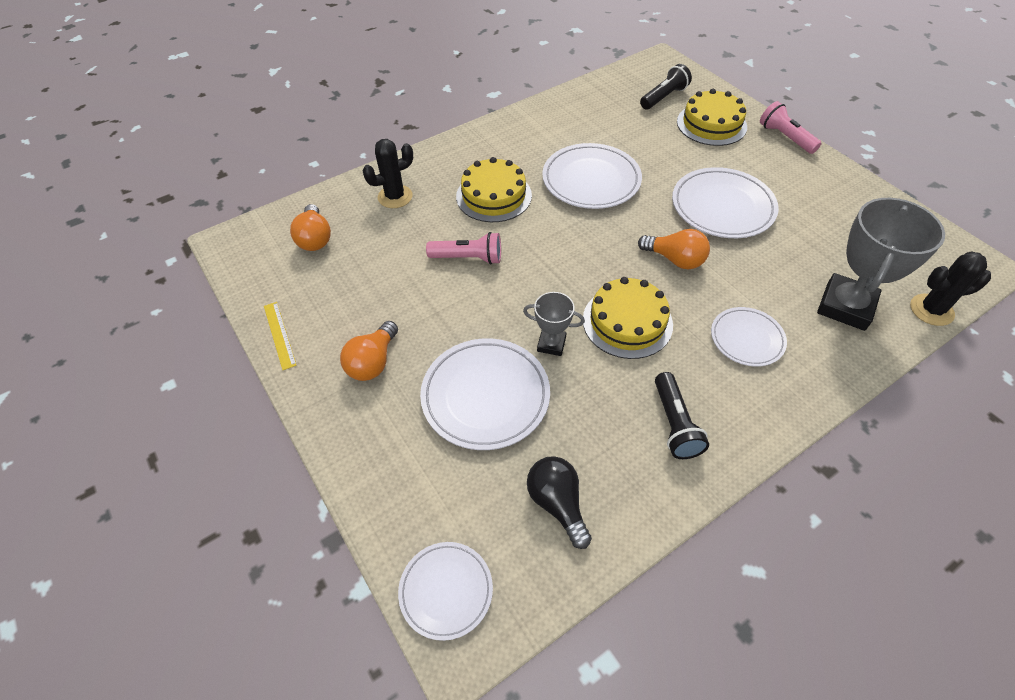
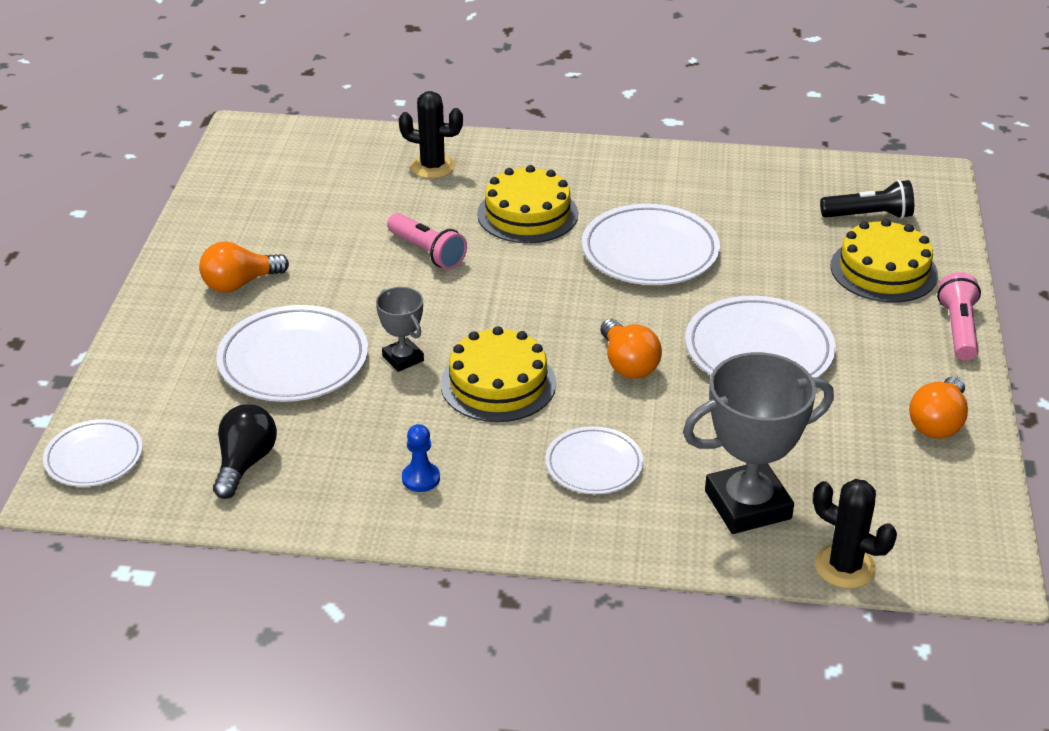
camera: 40 degrees right, 15 degrees down
(279, 335) = (195, 223): yellow ruler -> none
(315, 238) = (316, 165): orange light bulb -> orange light bulb (937, 423)
(674, 424) = (421, 478): black flashlight -> blue pawn

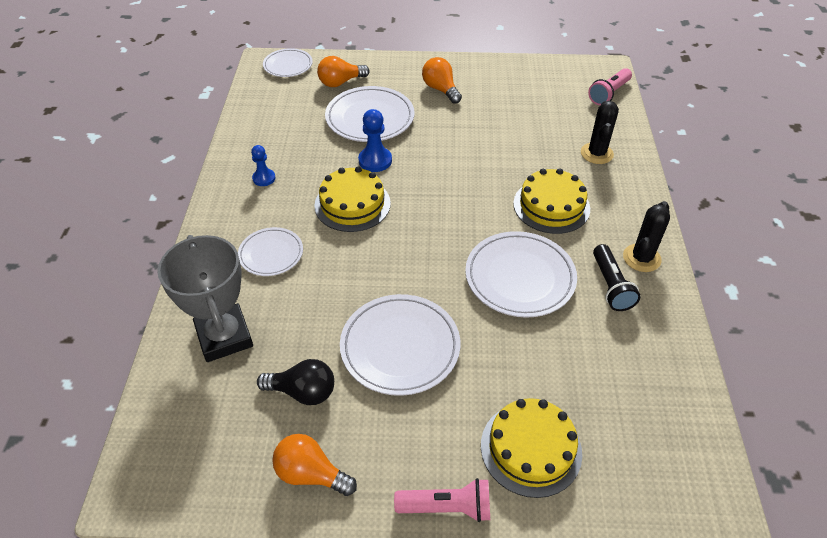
camera: 85 degrees right, 10 degrees up
(245, 463) = (281, 113): black light bulb -> black light bulb (303, 392)
(403, 358) = (375, 160): grey trophy -> blue pawn
(427, 252) = (490, 160): pink flashlight -> pink flashlight (608, 94)
(628, 364) = (377, 268): orange light bulb -> orange light bulb (340, 82)
(844, 567) = (154, 393): black cactus -> black cactus (641, 258)
(869, 216) = (621, 442): black flashlight -> black flashlight (610, 286)

